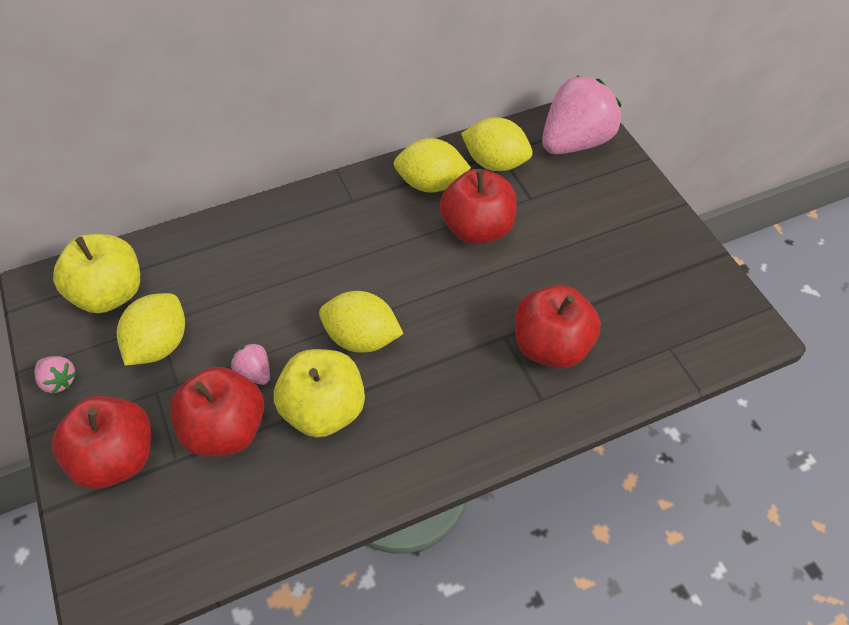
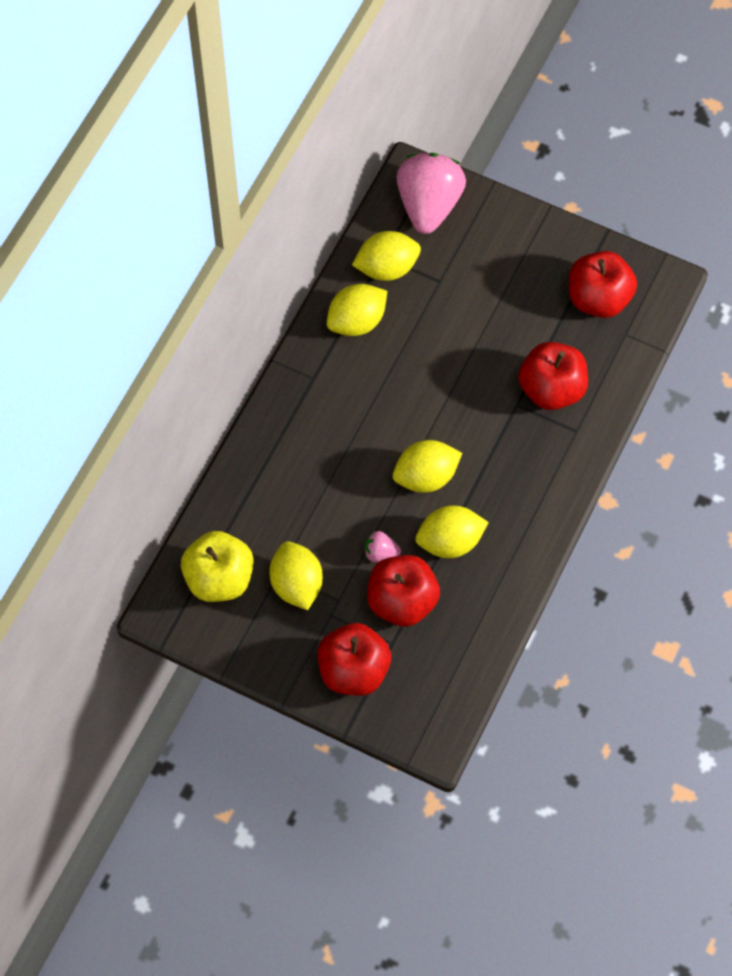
camera: 40 degrees left, 10 degrees up
(59, 381) = (258, 658): pink strawberry -> none
(324, 410) = (450, 542): yellow apple -> yellow lemon
(477, 229) = (425, 335): red apple -> red apple (598, 299)

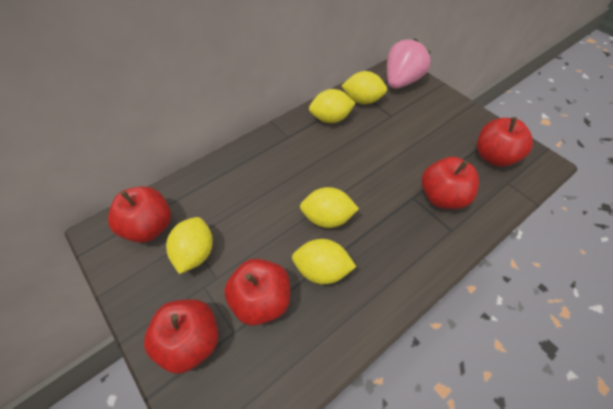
camera: 25 degrees right, 10 degrees down
(219, 579) = (149, 227): yellow apple -> red apple
(380, 553) = (267, 256): pink strawberry -> none

